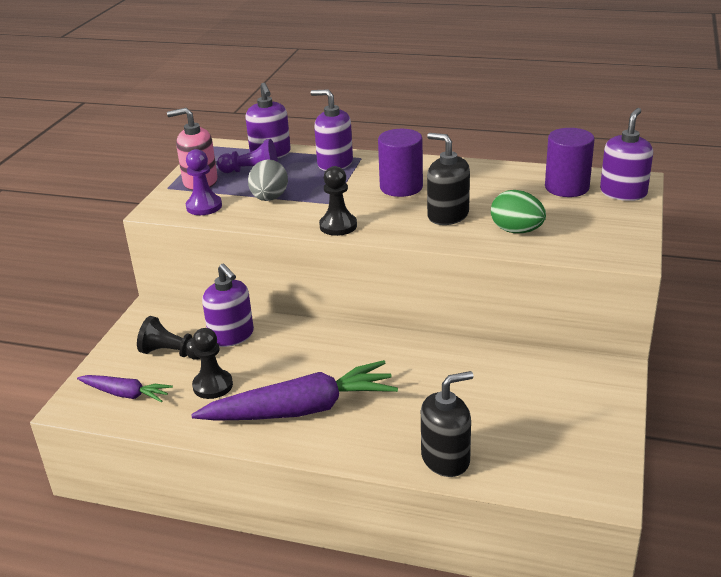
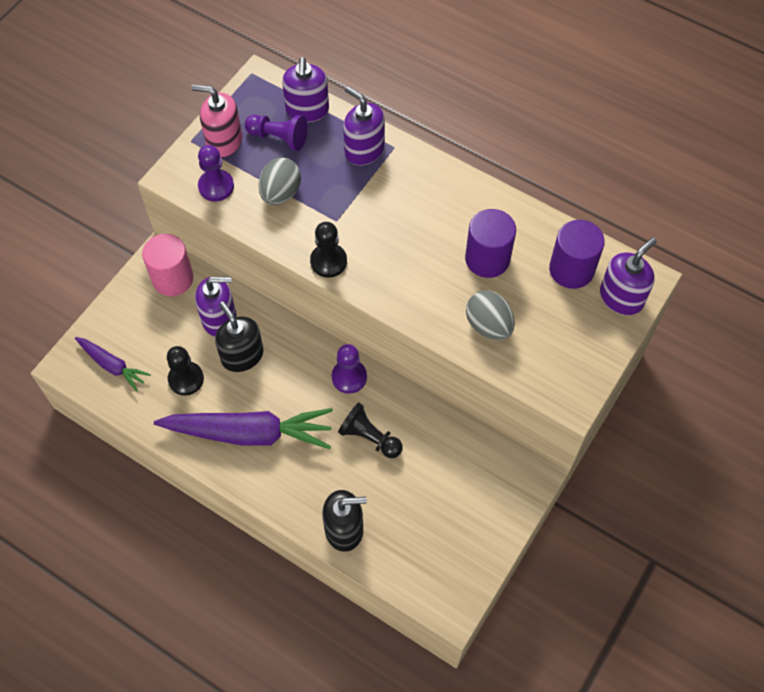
camera: 15 degrees right, 30 degrees up
(171, 320) = (173, 279): none -> pink cylinder
(173, 353) = (163, 325): black pawn -> black pawn (369, 437)
(231, 336) = (219, 319): purple soap dispenser -> purple soap dispenser turned 75 degrees counterclockwise
(386, 346) = (349, 377): none -> purple pawn
(401, 187) = (412, 215): purple cylinder -> purple cylinder (487, 259)
(447, 215) = (436, 278): black soap dispenser -> black soap dispenser (242, 355)
(516, 231) = (488, 325): green egg -> grey egg

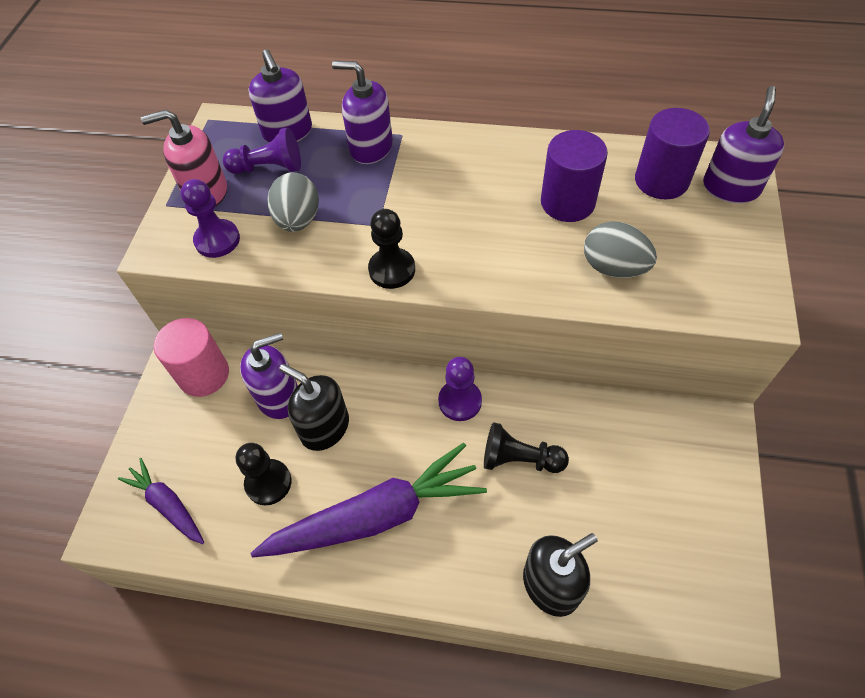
camera: 20 degrees left, 5 degrees down
(112, 365) = (168, 505): purple carrot -> purple carrot turned 150 degrees counterclockwise

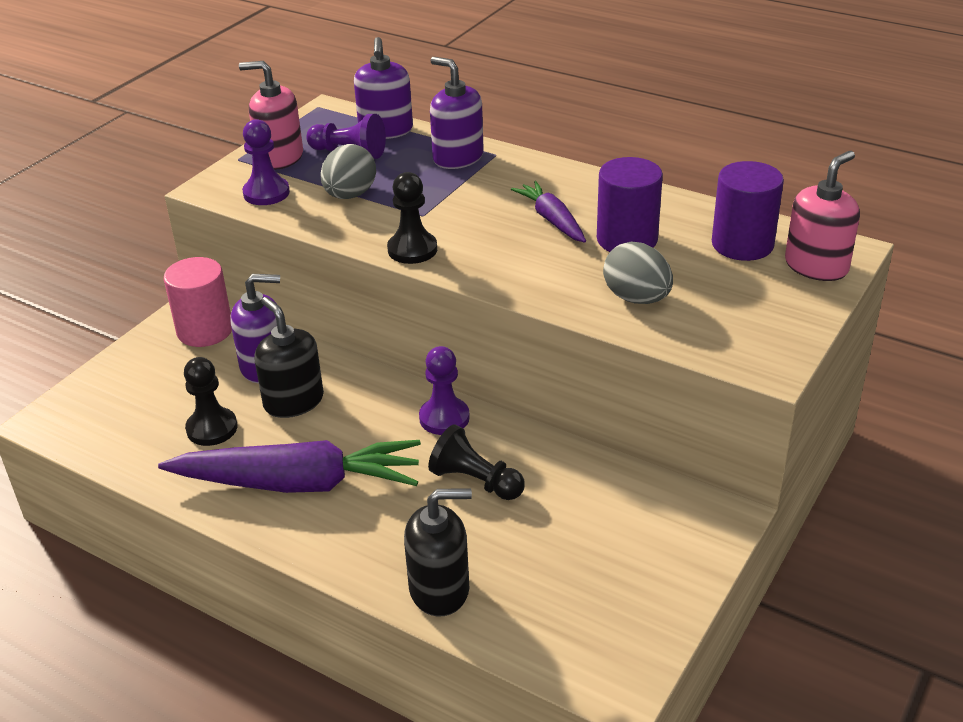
camera: 20 degrees right, 20 degrees down
(168, 505) = (109, 418): purple carrot -> purple carrot (552, 220)
(730, 187) = (816, 266): purple soap dispenser -> pink soap dispenser

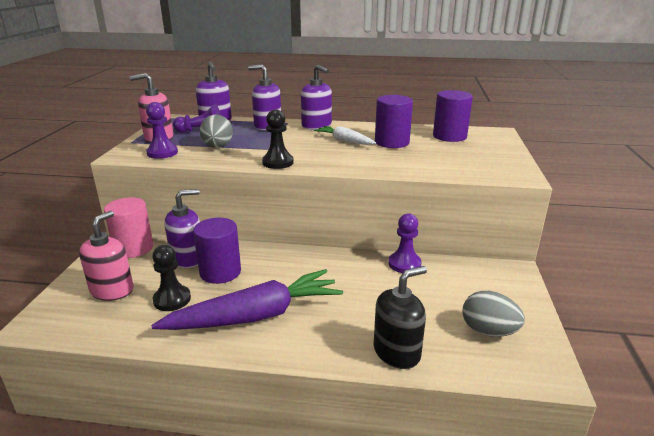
camera: 25 degrees left, 10 degrees down
(293, 401) = (220, 272): black soap dispenser -> purple cylinder
(444, 418) = (322, 260): purple pawn -> purple pawn (404, 264)
(475, 481) = (368, 287): black pawn -> none
(537, 172) = (316, 126): none -> purple soap dispenser
(552, 220) = (344, 141): purple carrot -> white carrot
(636, 298) = (424, 162): grey egg -> grey egg (488, 331)
(816, 266) = (492, 138): pink soap dispenser -> pink soap dispenser (112, 290)

